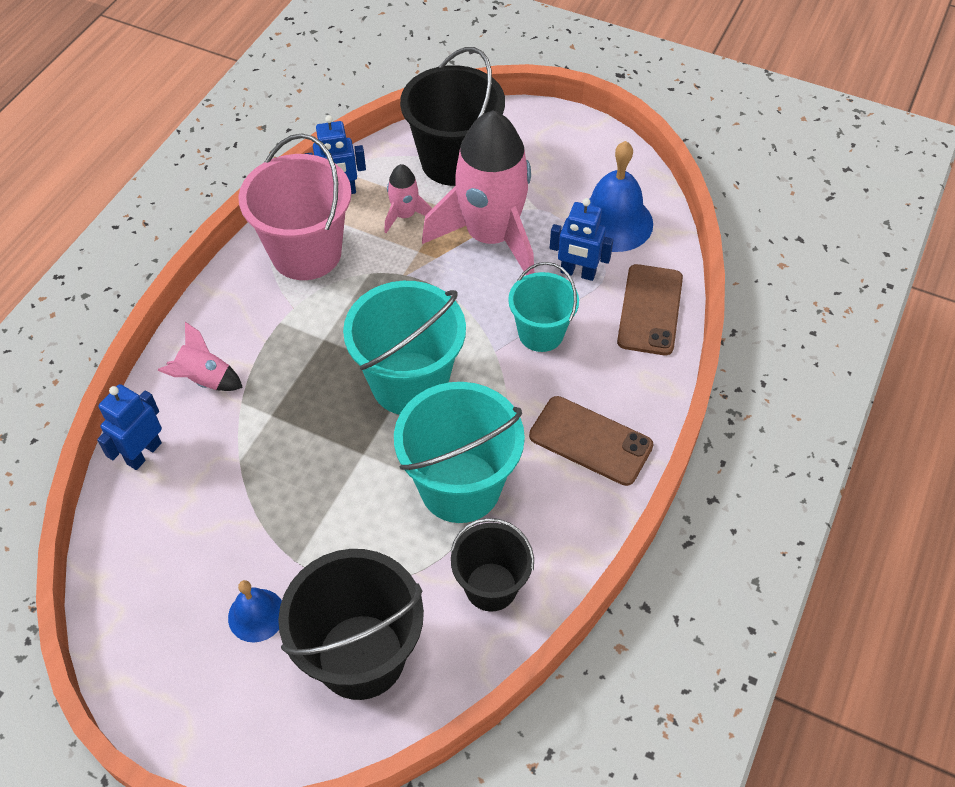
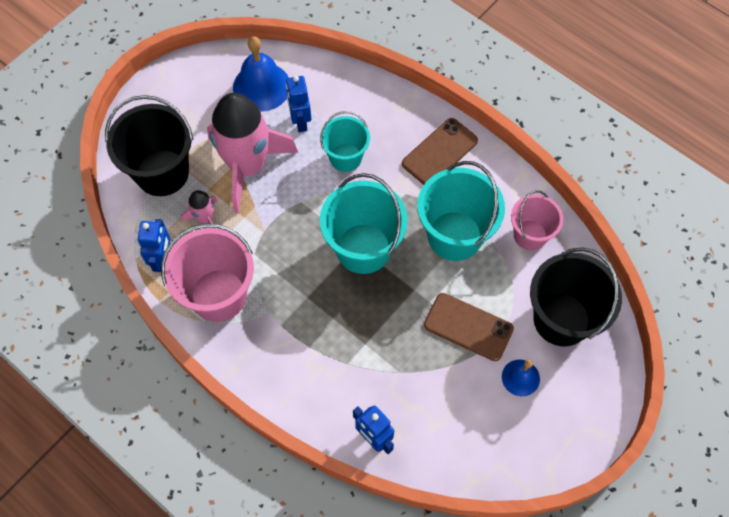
camera: 75 degrees left, 10 degrees up
(205, 380) = (319, 386): pink rocket -> none
(491, 586) = (530, 235): black bucket -> pink bucket
(578, 273) = (300, 121): blue robot -> blue robot turned 135 degrees clockwise
(650, 310) = (346, 88): brown phone -> brown phone (468, 327)

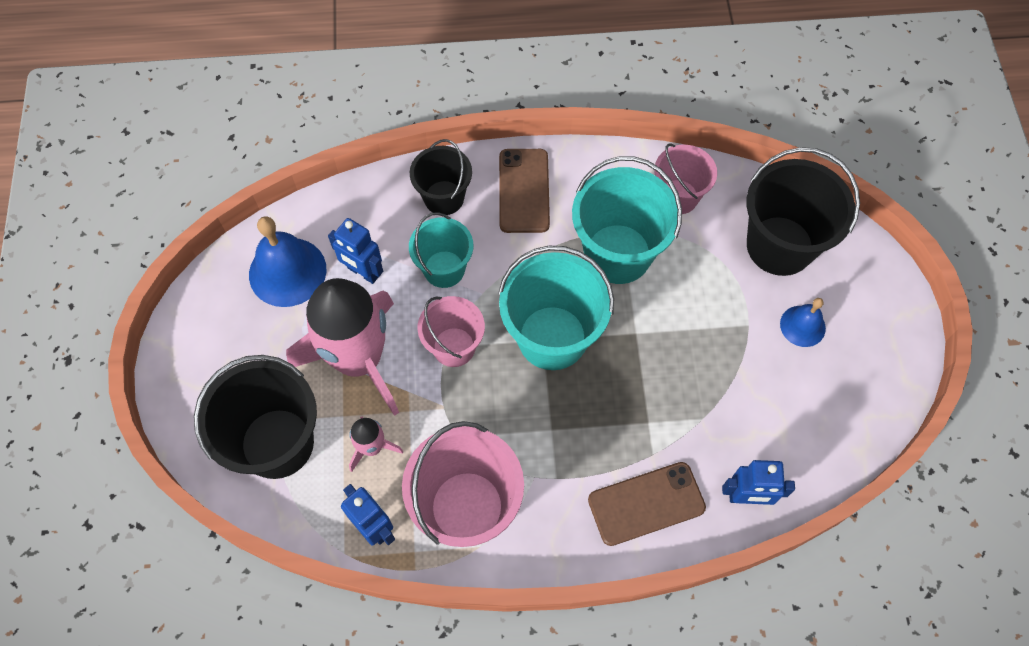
camera: 45 degrees left, 0 degrees up
(304, 205) = (454, 347): none -> pink bucket
(389, 117) = (444, 198): none -> black bucket
(468, 327) = (715, 323): brown phone -> brown phone (646, 503)

